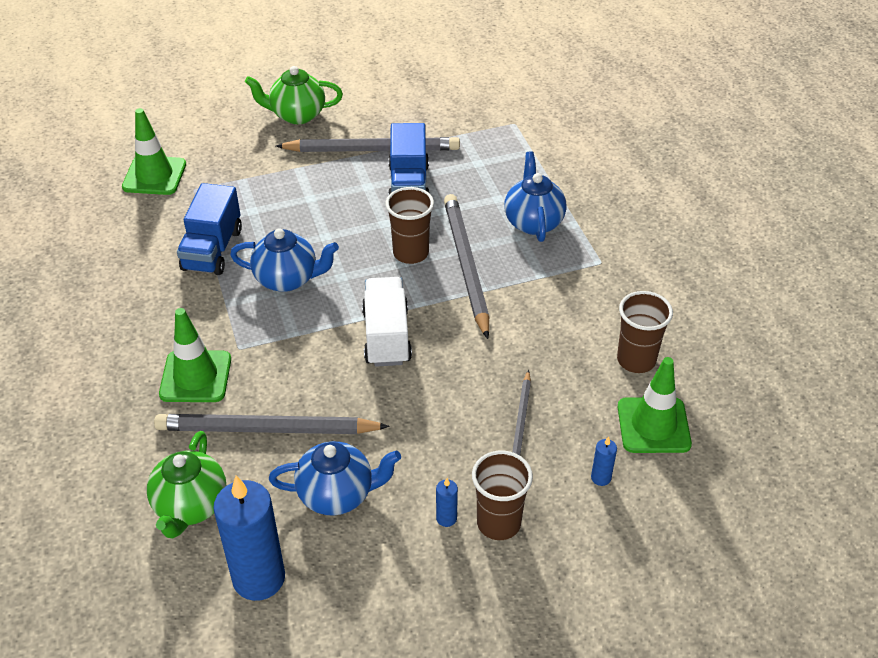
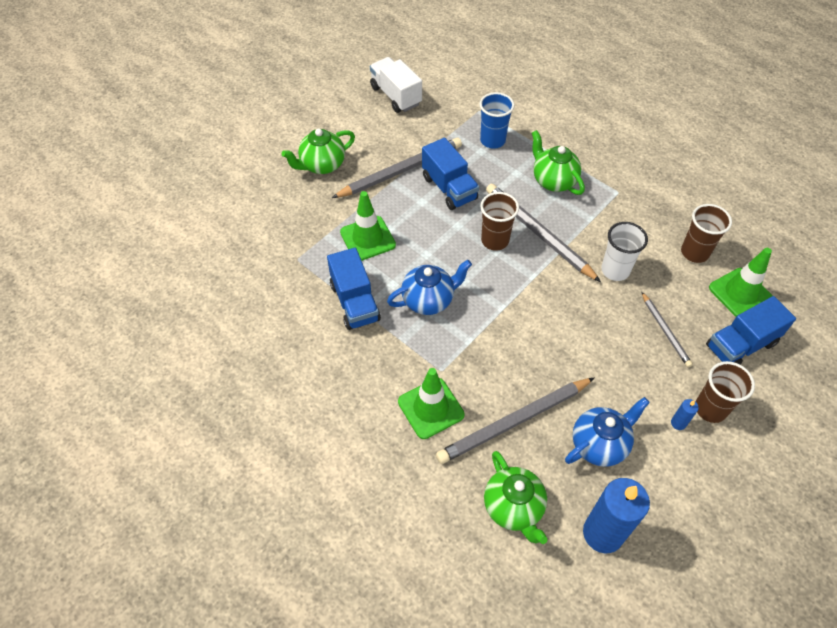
camera: 30 degrees left, 10 degrees up
(154, 176) = (257, 261): green traffic cone -> green traffic cone (368, 238)
(386, 336) = (532, 311): white truck -> white truck (395, 96)
(501, 157) = (492, 140): none -> blue cup
(520, 337) = (615, 270): none -> white cup
(533, 222) = (553, 181): blue teapot -> green teapot
(601, 478) = (741, 345): blue candle -> blue truck

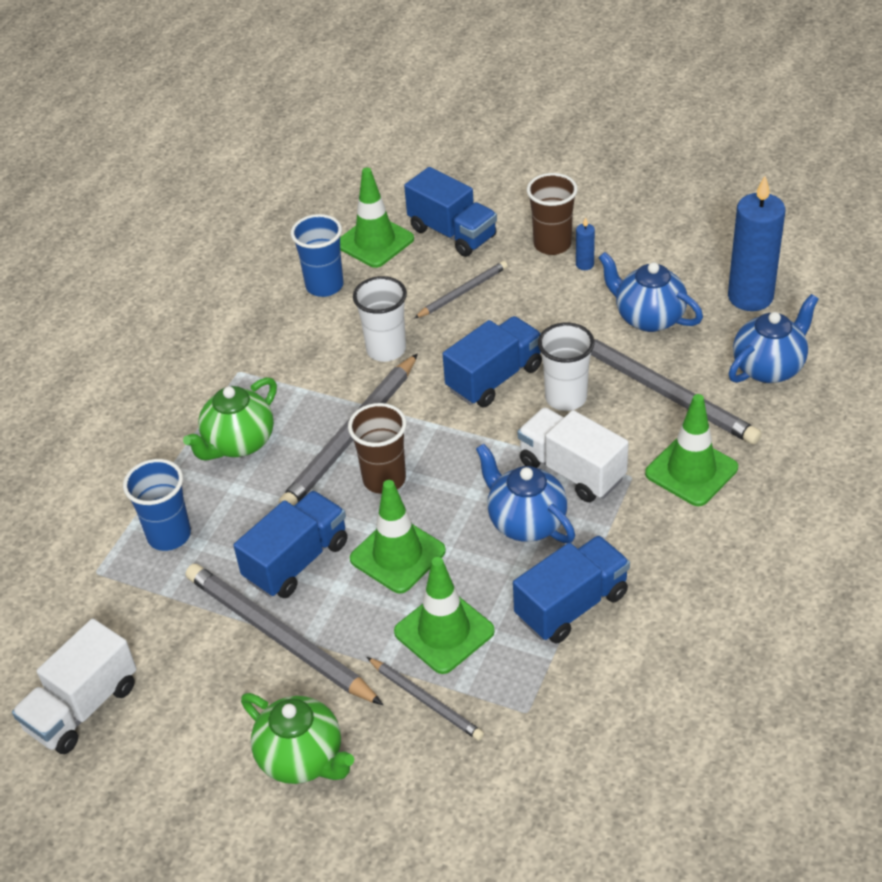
camera: 105 degrees left, 10 degrees down
(328, 219) = (426, 700): none -> grey pencil
(432, 232) = (397, 555): none -> green traffic cone
(461, 338) = (571, 471): none -> white truck
(513, 507) = (769, 367): green teapot -> blue teapot
(530, 358) = (566, 398): none -> white cup
(565, 323) = (494, 378): none -> blue truck
(694, 252) = (324, 286): brown cup -> blue cup

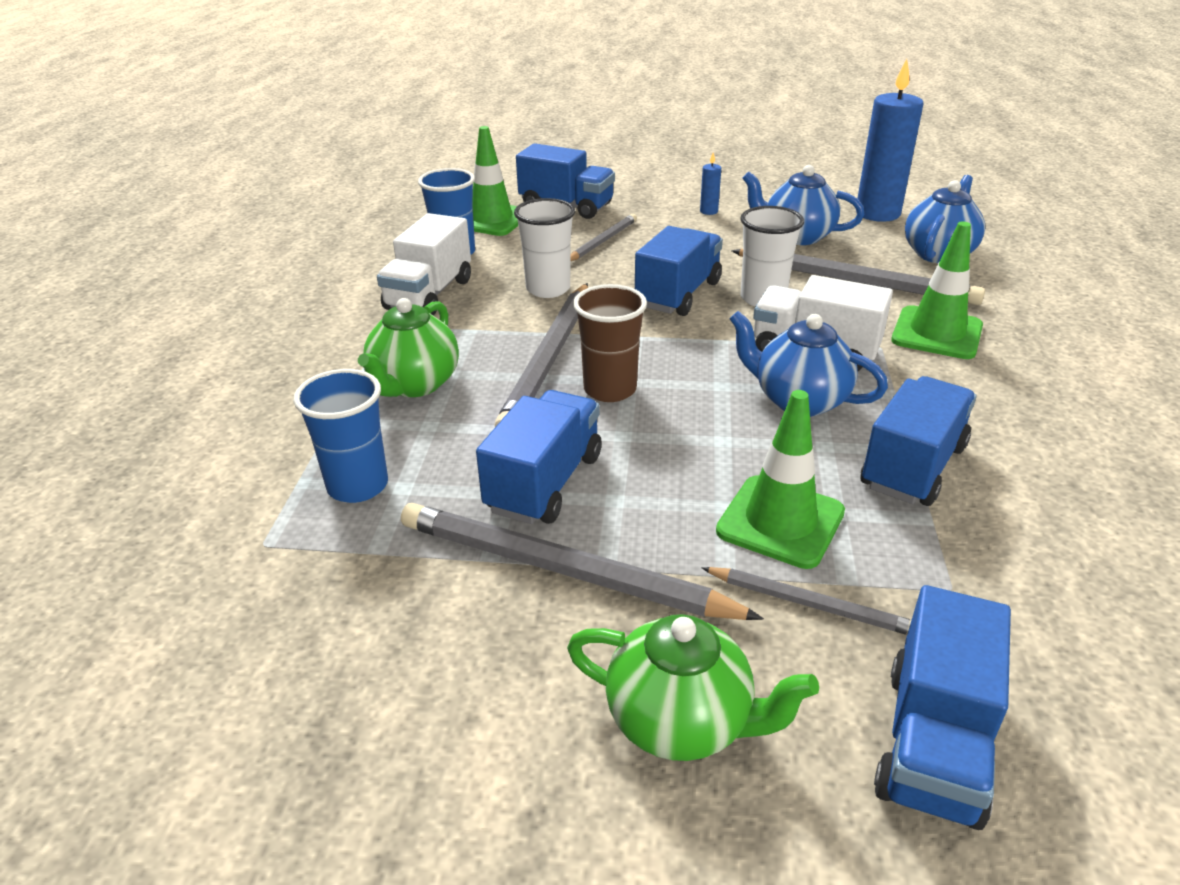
camera: 20 degrees left, 10 degrees down
(83, 707) = (291, 728): white truck -> white truck (429, 294)
(397, 555) = (670, 455): green traffic cone -> none
(442, 808) = (933, 743): none -> blue truck
(552, 244) = (668, 203): brown cup -> none

